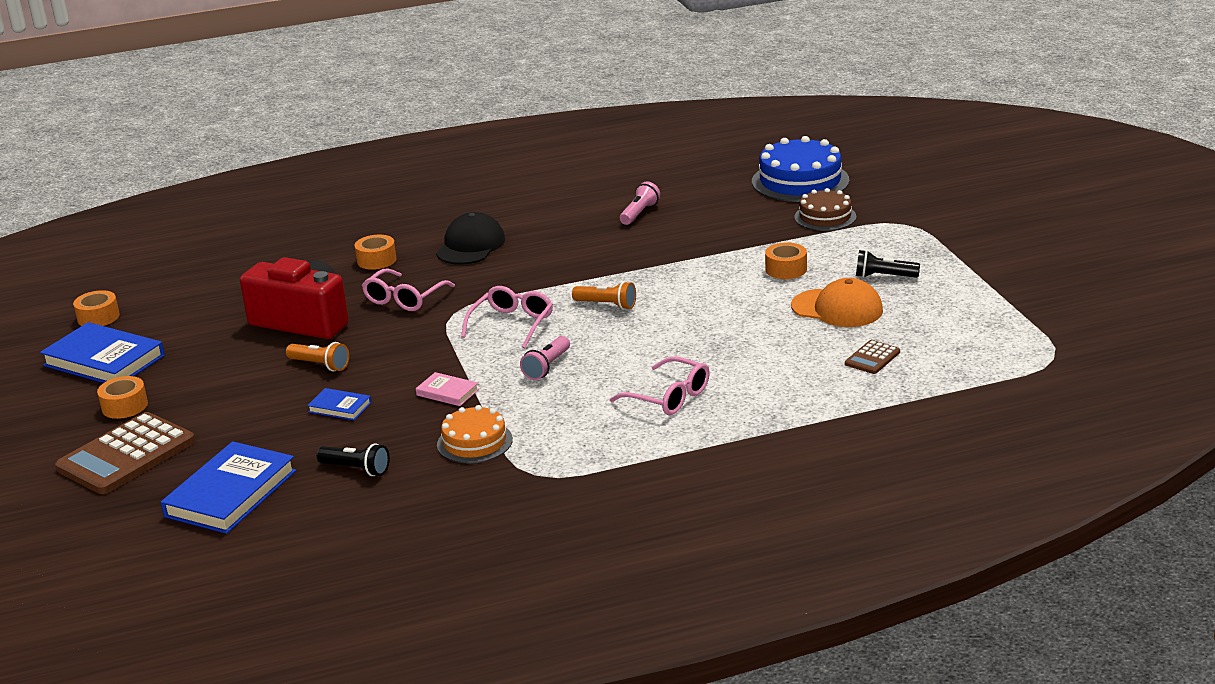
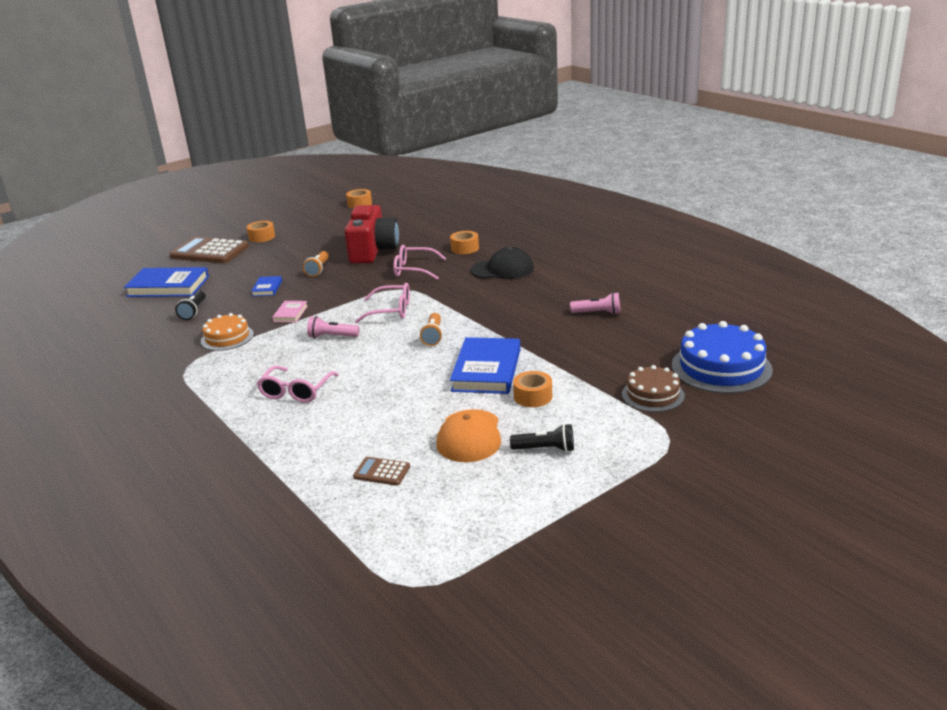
camera: 70 degrees right, 0 degrees up
(104, 360) = (311, 219): blue book -> blue book (486, 370)
(883, 276) = (545, 449): black flashlight -> black flashlight turned 105 degrees clockwise

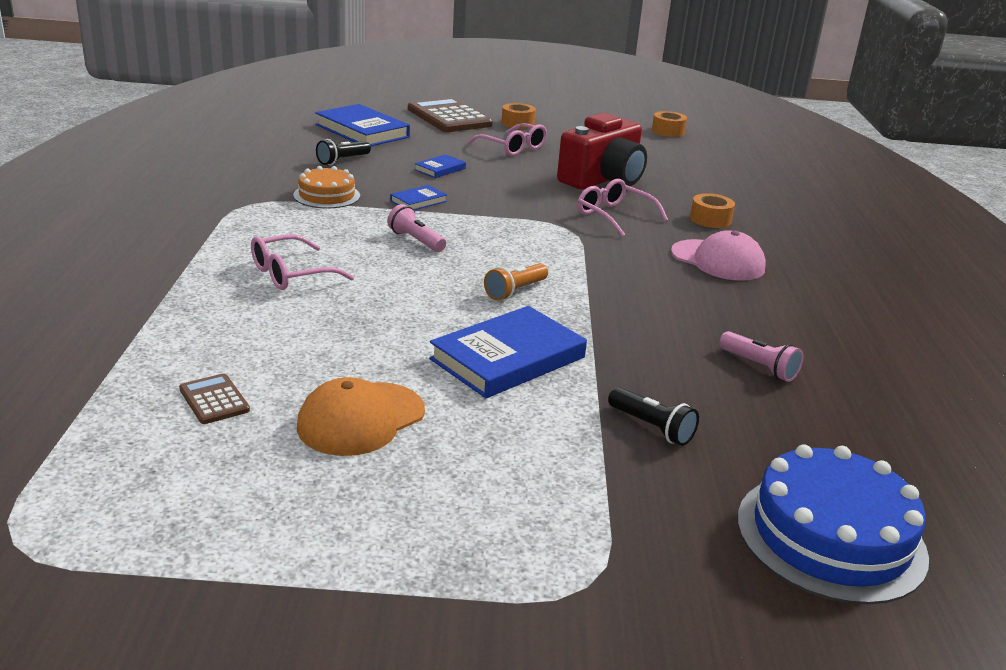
camera: 35 degrees right, 0 degrees up
(290, 314) = (418, 201): pink book -> blue book
(318, 269) = (517, 173): orange flashlight -> none
(391, 310) = (518, 244): pink glasses -> pink glasses (513, 148)
(502, 269) = (718, 261): black cap -> pink cap
(533, 396) = (507, 418): orange tape -> none
(545, 449) = (413, 489): black flashlight -> black flashlight (652, 428)
(653, 395) = (664, 510): brown cake -> none

